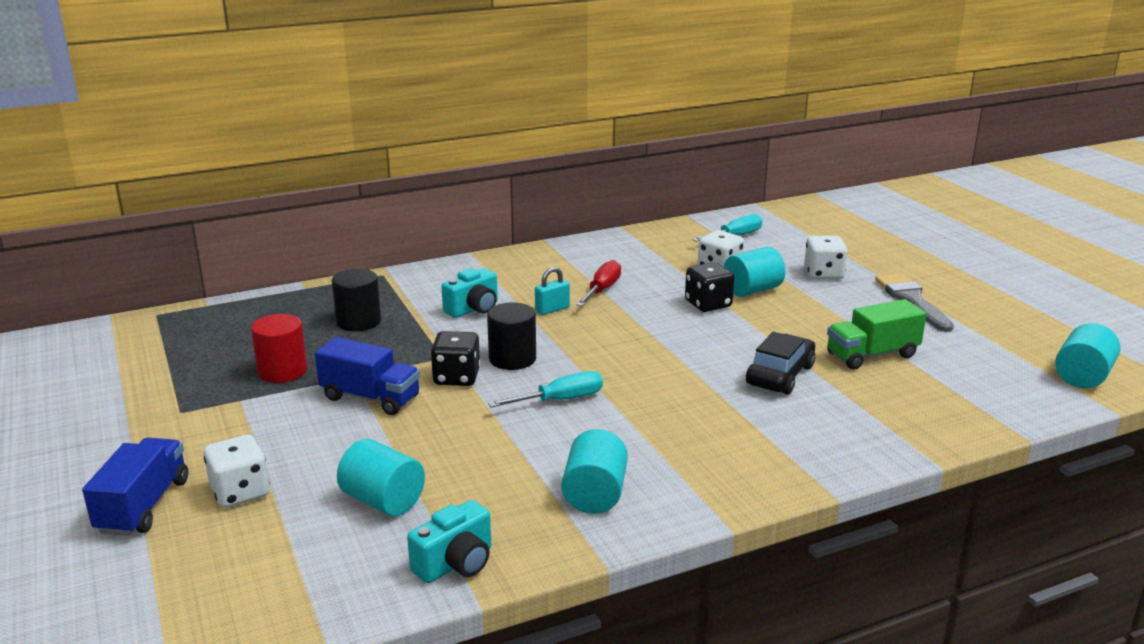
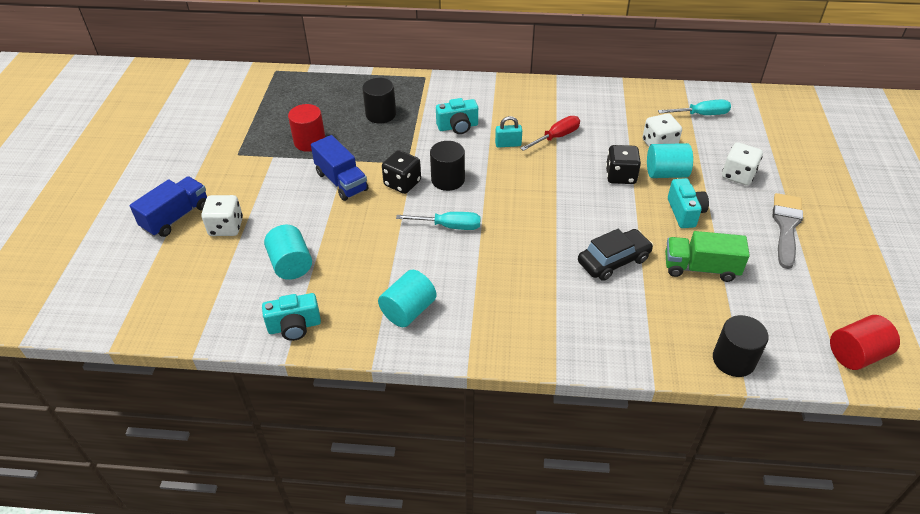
camera: 30 degrees right, 20 degrees up
(806, 316) = (685, 212): none -> turquoise camera
(986, 417) = (733, 360): none -> black cylinder
(1082, 376) = (856, 354): turquoise cylinder -> red cylinder

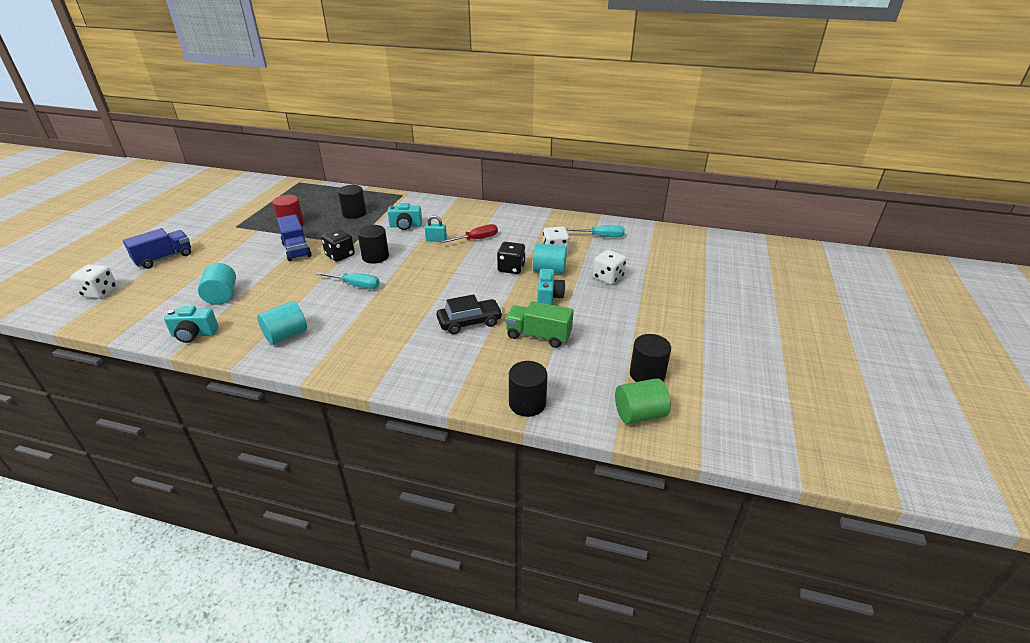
camera: 10 degrees right, 10 degrees down
(226, 227) = (194, 268): white dice -> white dice (100, 292)
(786, 226) = (629, 316): grey brush -> none
(841, 302) = (647, 374): none -> black cylinder
(856, 354) = (639, 414): red cylinder -> green cylinder

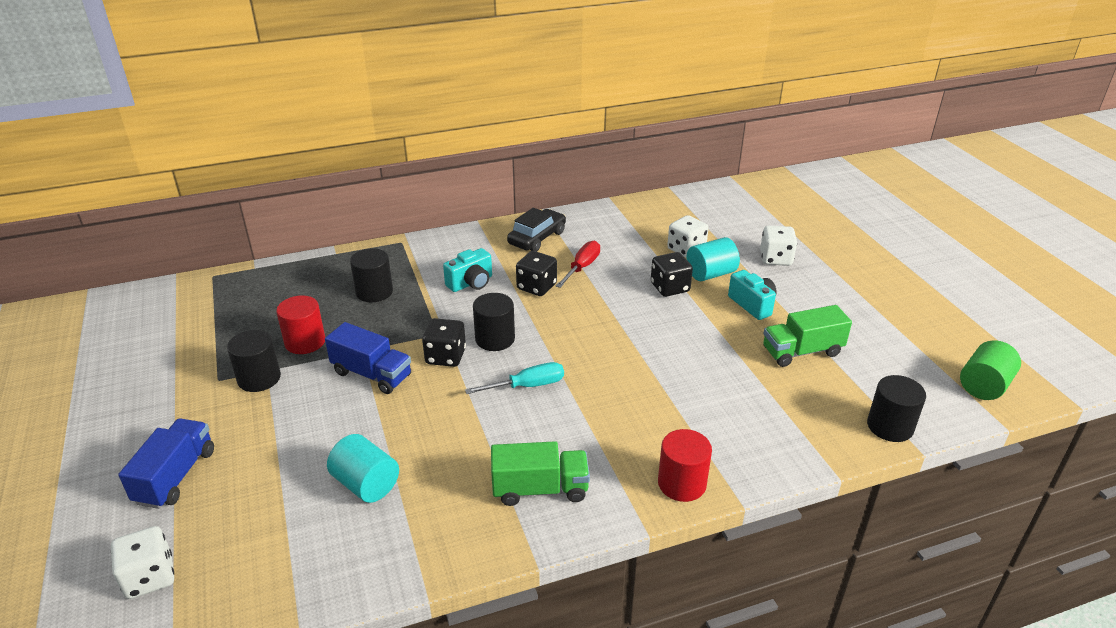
camera: 35 degrees left, 0 degrees up
(194, 334) = (415, 553): turquoise camera -> none
(286, 335) = (540, 489): turquoise cylinder -> green truck
(355, 369) = (682, 483): none -> red cylinder
(436, 240) = (536, 287): turquoise padlock -> black dice
(469, 322) = (718, 369): black car -> black car (537, 238)
(602, 236) = (706, 213): turquoise screwdriver -> none
(647, 374) = (939, 344): black cylinder -> black cylinder (259, 378)

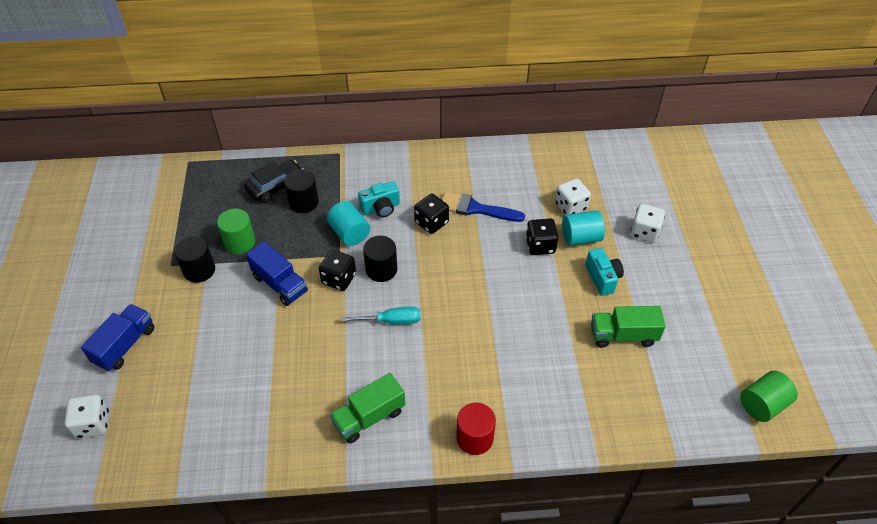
camera: 15 degrees right, 15 degrees up
(305, 342) = (240, 242): red cylinder -> green cylinder
(366, 484) = (249, 383): turquoise cylinder -> turquoise cylinder (349, 233)
(537, 238) = (449, 169): black car -> black car (276, 186)
(540, 489) = (369, 417): green truck -> green truck turned 135 degrees clockwise
(582, 267) = (476, 209): red screwdriver -> blue brush
(890, 426) = (662, 425): black cylinder -> none

